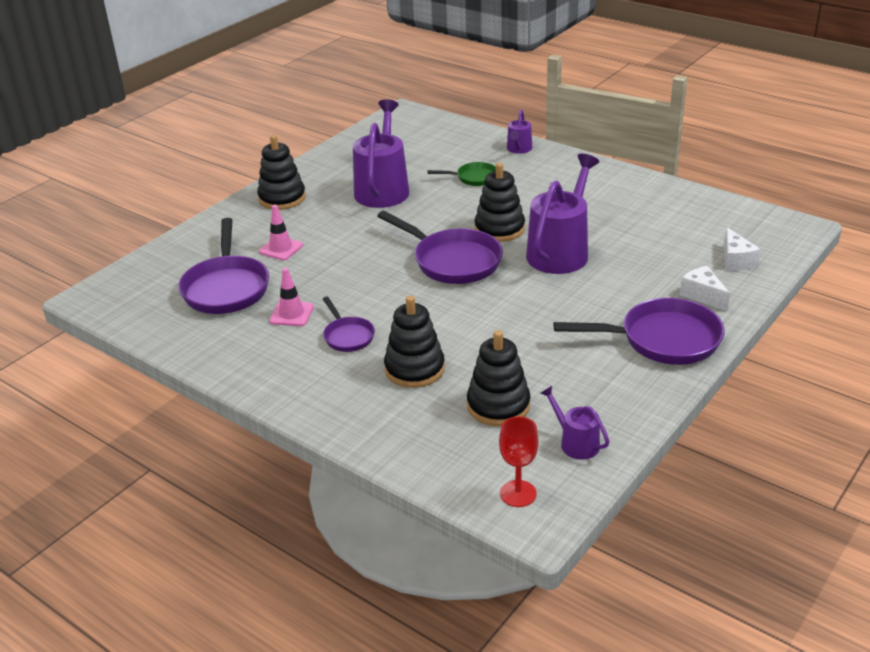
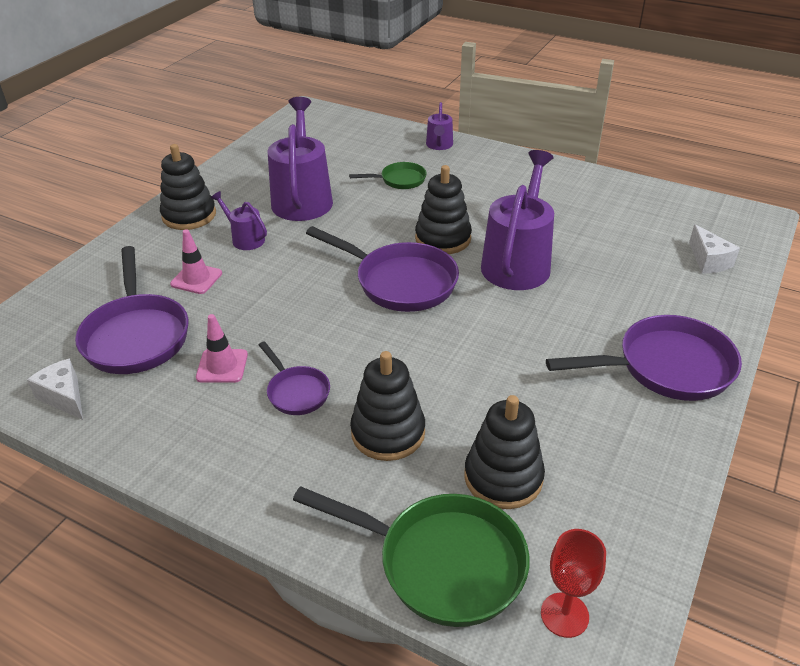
camera: 10 degrees left, 5 degrees up
(434, 455) = (441, 562): none -> green pan
(576, 443) = (613, 525): purple watering can -> purple watering can (245, 239)
(703, 295) = (690, 306): white cheese -> white cheese (64, 397)

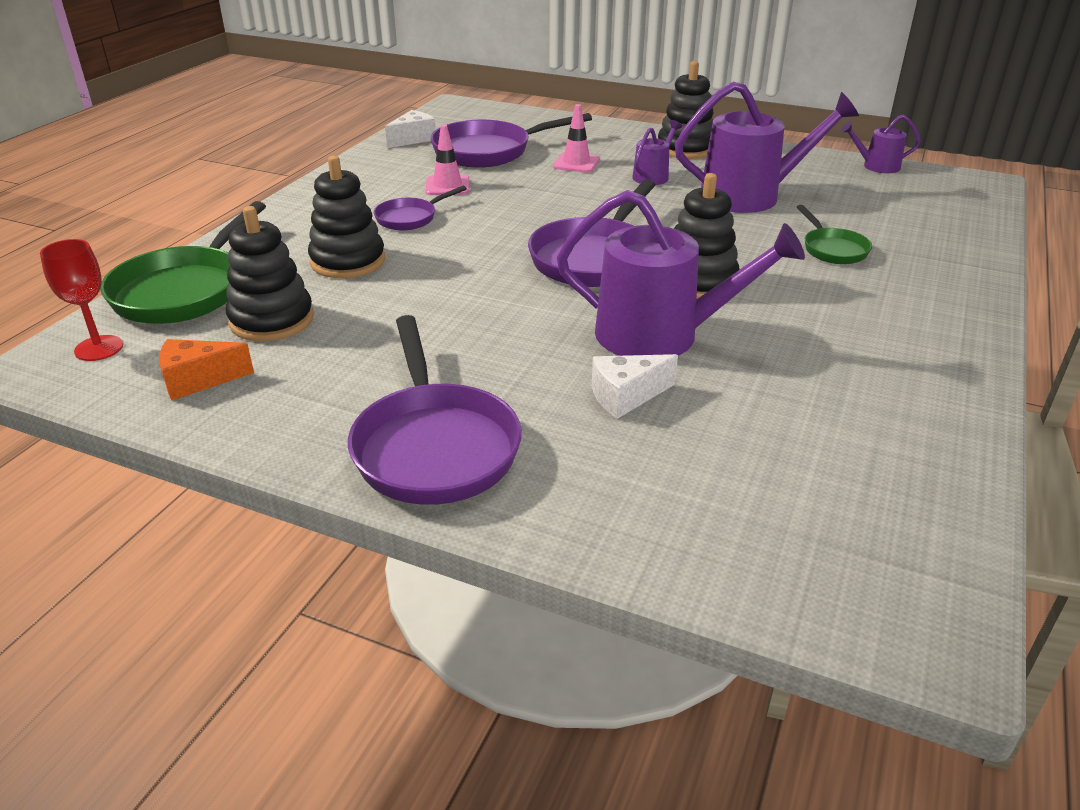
camera: 85 degrees right, 5 degrees down
(439, 145) = (960, 274): purple watering can -> purple watering can (876, 166)
(609, 516) = (198, 380): none -> orange cheese
(708, 261) = (728, 530): white cheese -> white cheese (626, 396)

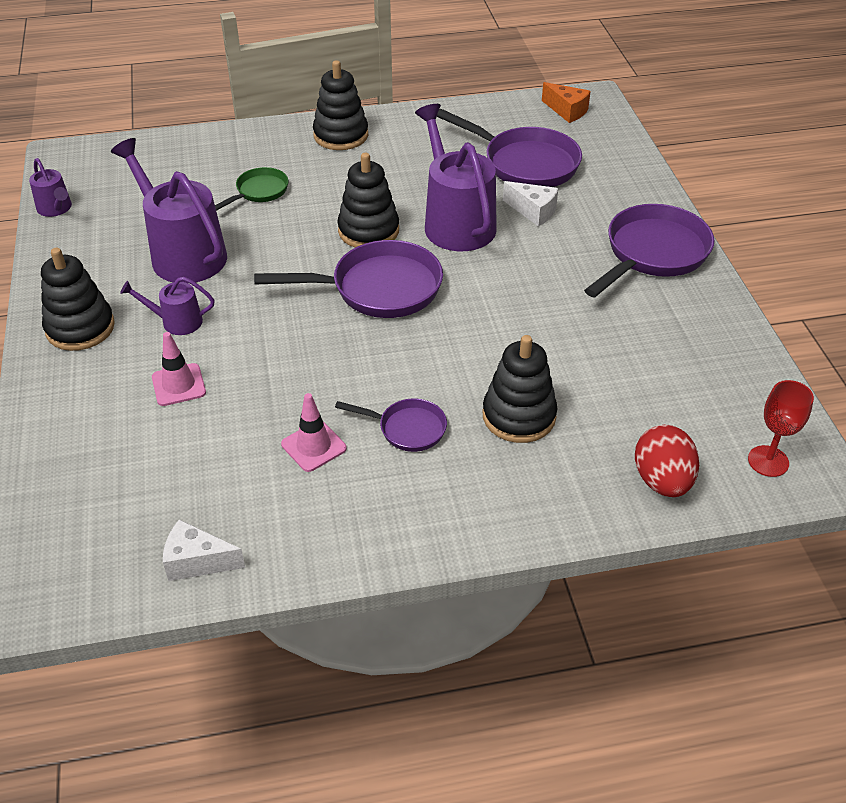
camera: 125 degrees left, 10 degrees up
(185, 290) = (662, 481): green pan -> red egg
(198, 380) = (727, 381): orange cheese -> orange cheese (567, 111)
(272, 320) = (635, 398): black stacking toy -> black stacking toy (341, 135)
(489, 151) = (191, 468): purple pan -> purple pan (525, 163)

